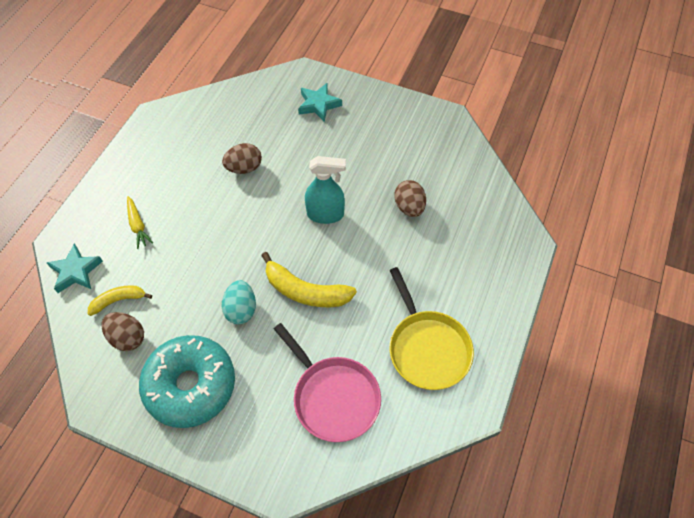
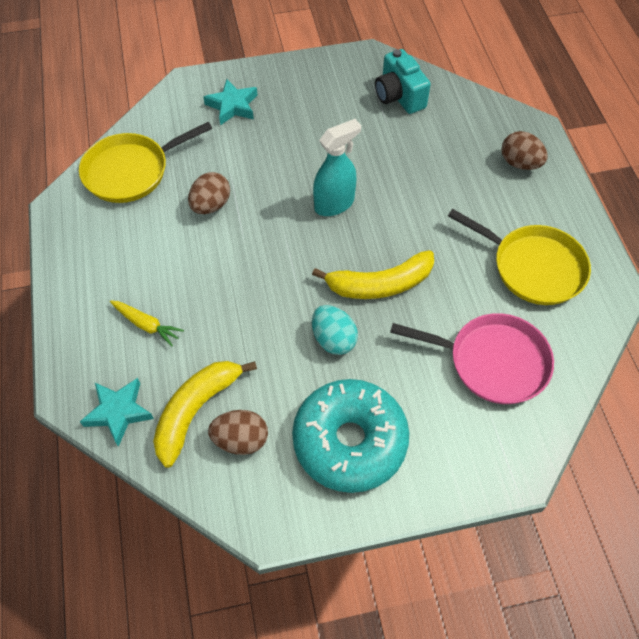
camera: 35 degrees left, 0 degrees up
(118, 300) = (196, 410): yellow banana -> yellow banana, size x1.67
(215, 116) = (130, 171): none -> yellow pan
(409, 207) = (406, 154): brown egg -> brown egg (519, 163)
(443, 160) = (399, 96): none -> turquoise camera

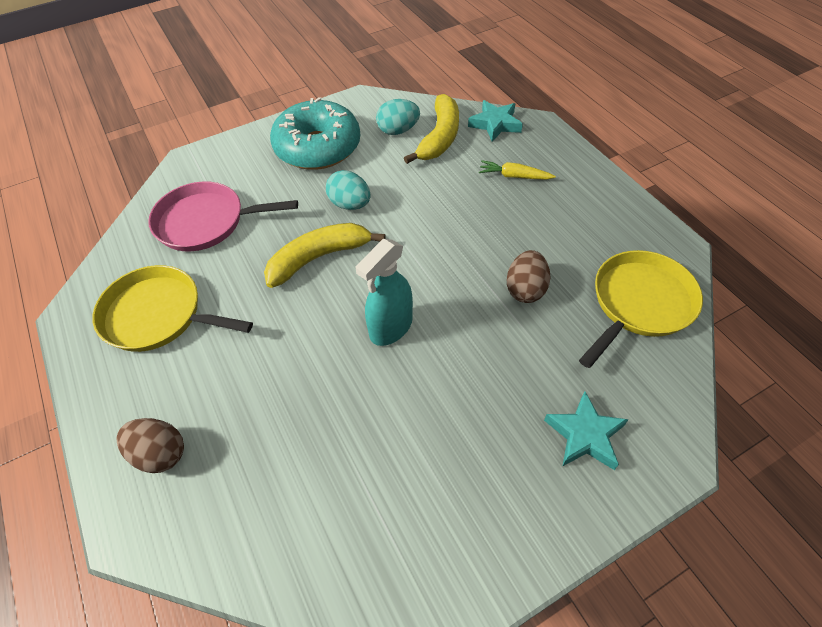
camera: 165 degrees right, 5 degrees down
(241, 440) = (398, 130): brown egg -> turquoise egg
(399, 96) = (349, 533): turquoise camera -> none

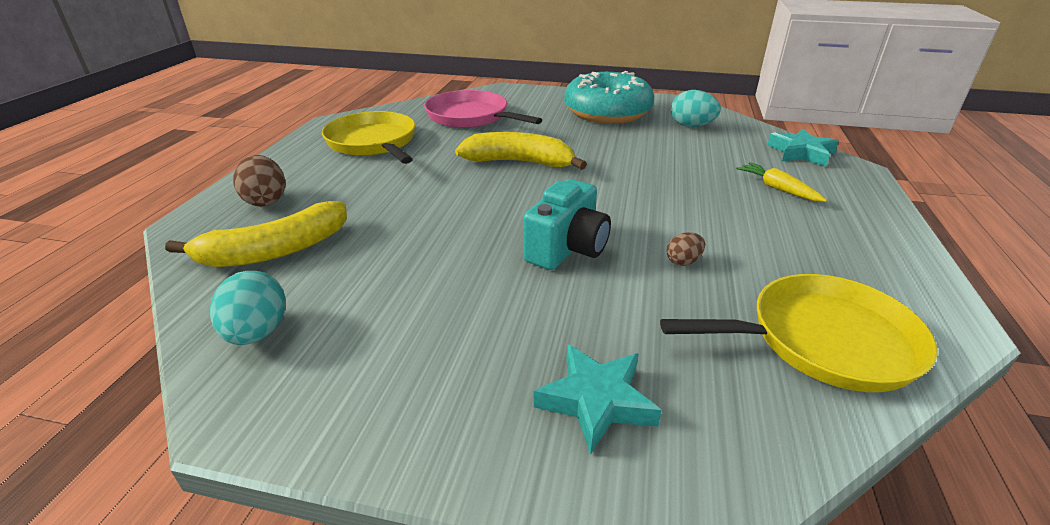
camera: 40 degrees right, 20 degrees down
(350, 204) = (588, 147): turquoise egg -> turquoise egg (257, 333)
(390, 328) = (515, 222): turquoise spray bottle -> none
(439, 137) = (727, 141): yellow banana -> yellow banana (275, 251)
(451, 329) = (567, 249): none -> turquoise camera
(525, 289) = (683, 261): brown egg -> brown egg, size x0.57

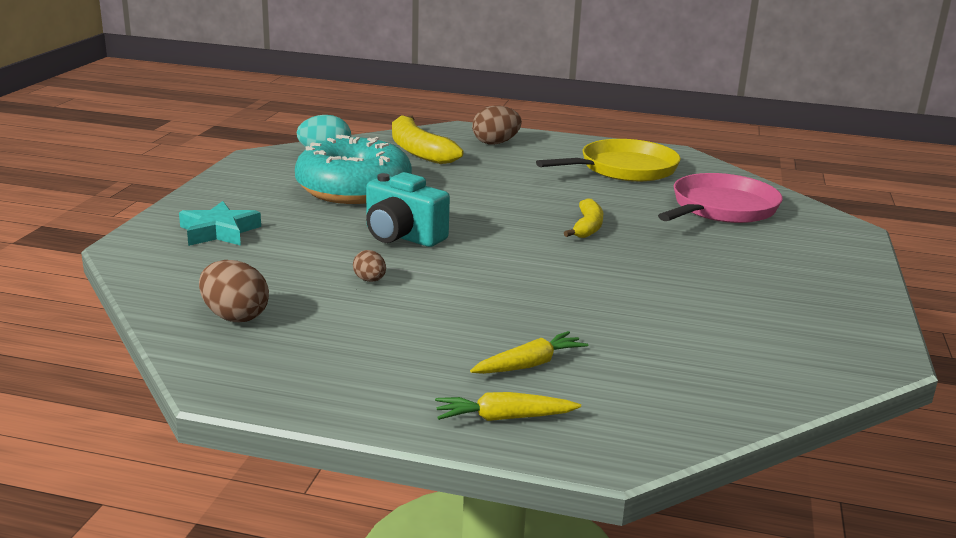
camera: 90 degrees right, 10 degrees down
(519, 162) = (587, 227): yellow banana -> yellow banana, size x0.60
(607, 112) = (784, 288): turquoise donut -> turquoise donut (354, 189)
(691, 126) = (754, 344): turquoise egg -> none
(801, 153) = (665, 417): turquoise star -> none
(823, 340) = (235, 316): yellow pan -> brown egg
(855, 197) = (504, 418): none -> yellow carrot

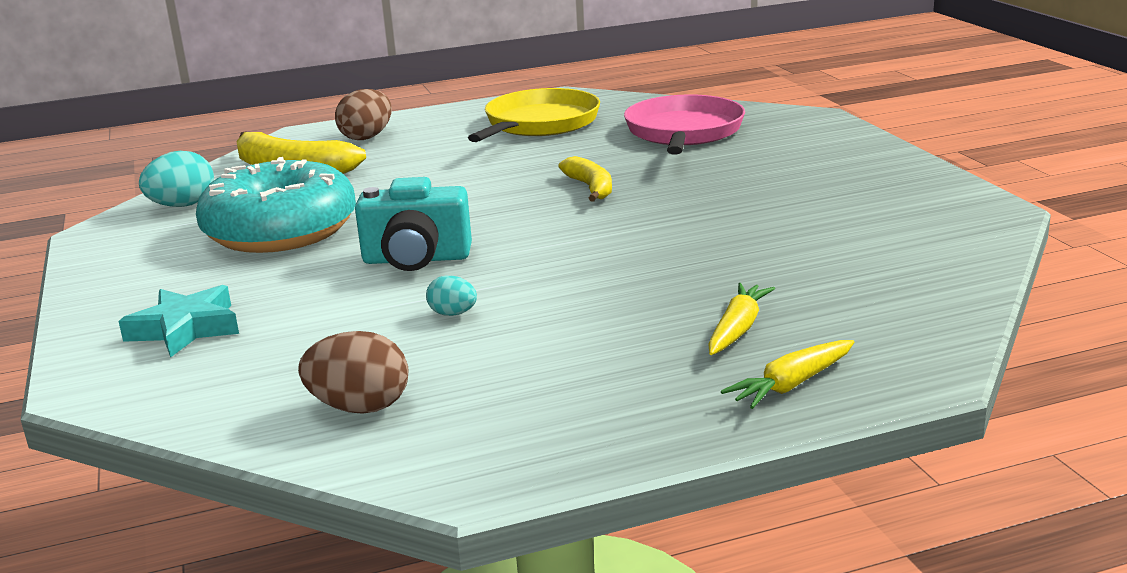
camera: 30 degrees left, 0 degrees up
(370, 280) = (453, 314): brown egg -> turquoise egg

